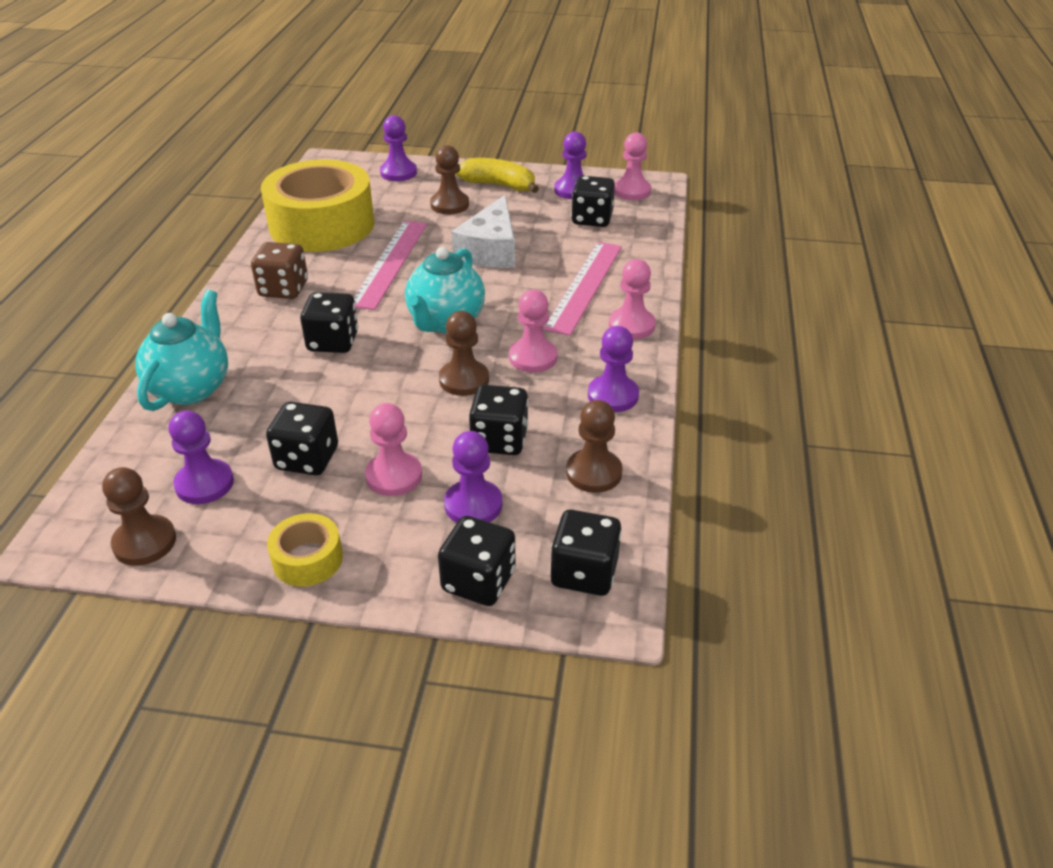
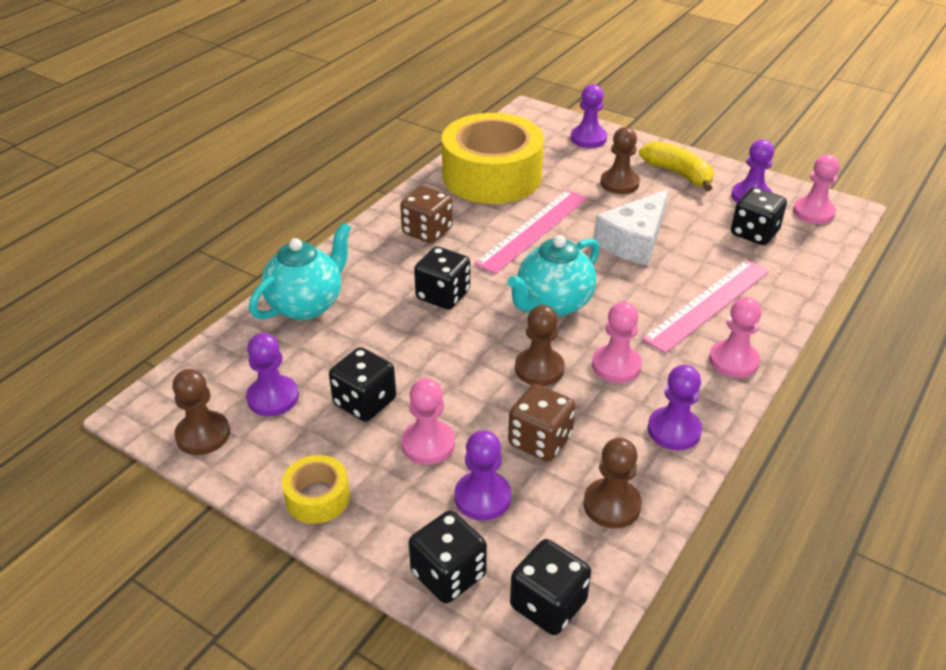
camera: 25 degrees right, 0 degrees up
(499, 440) = (540, 440): black dice -> brown dice

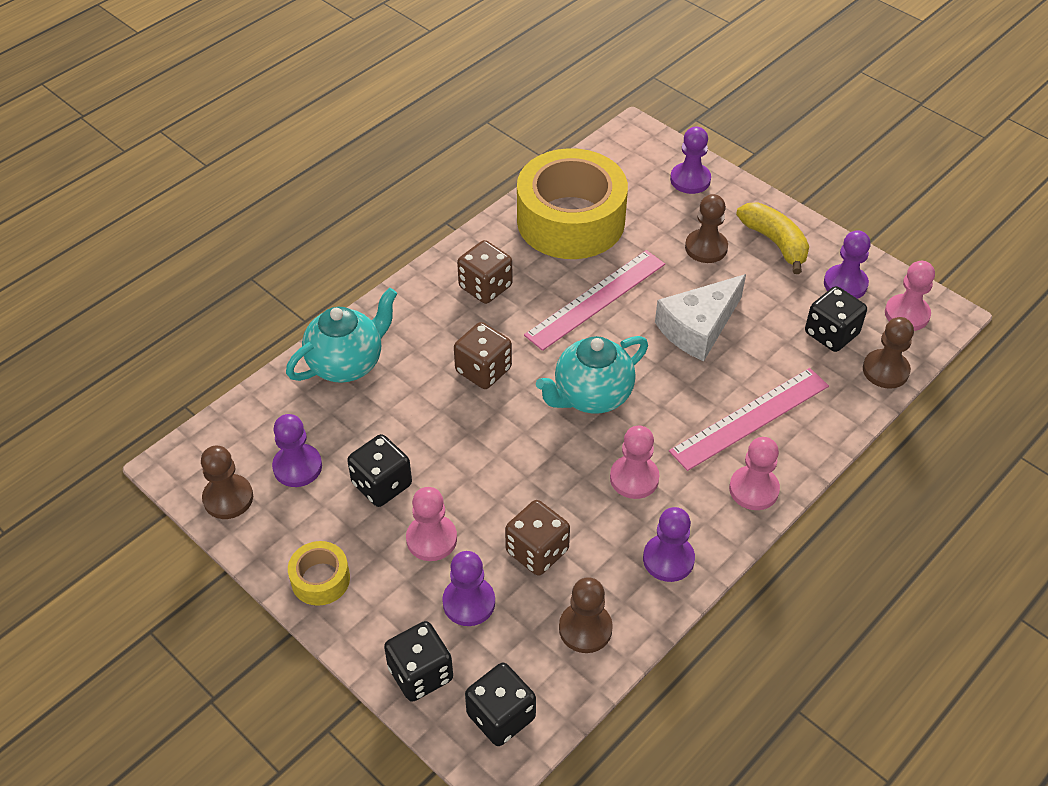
camera: 10 degrees right, 10 degrees up
(443, 295) = (483, 370): black dice -> brown dice
(539, 369) = (557, 471): brown pawn -> brown pawn (885, 370)

